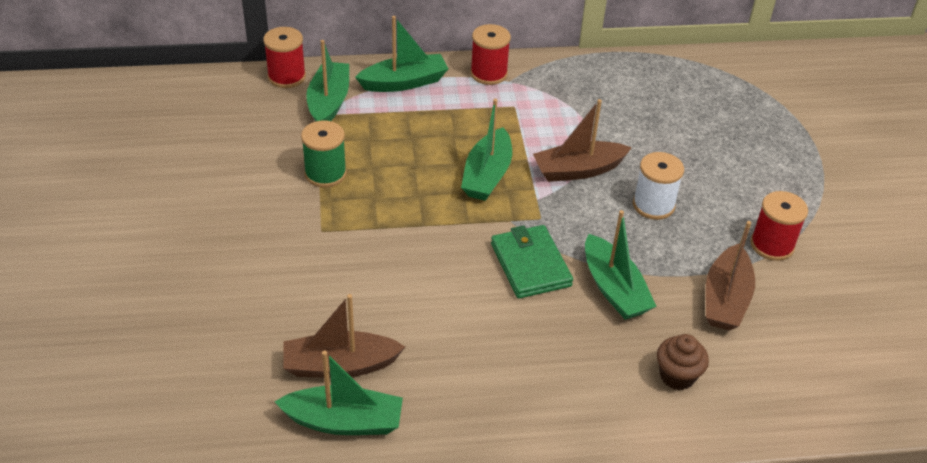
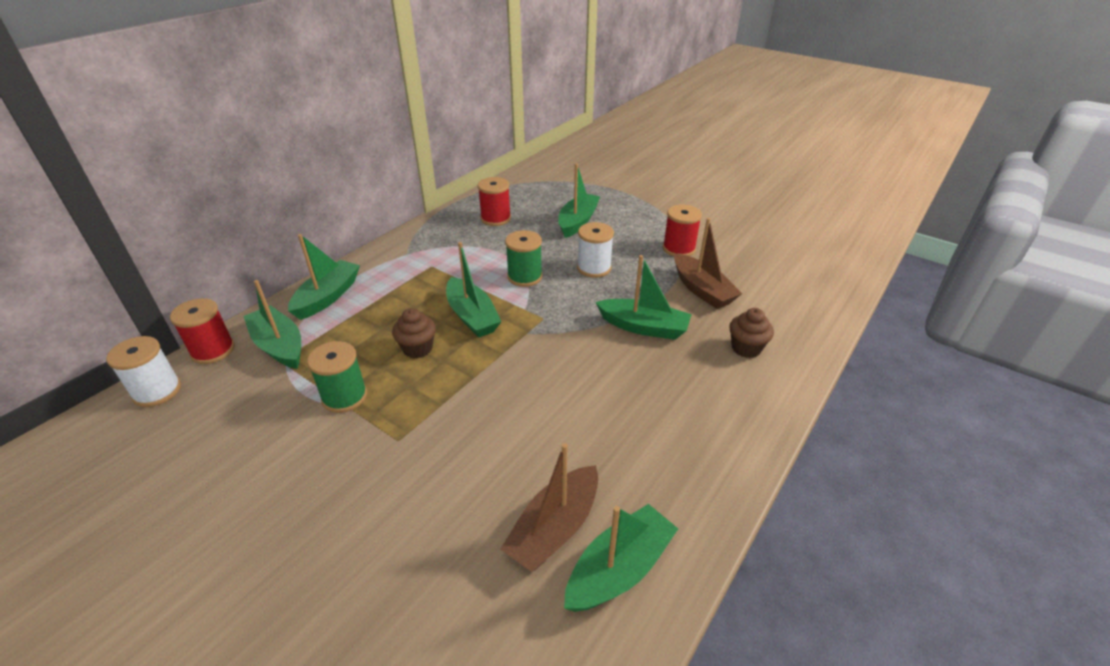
camera: 45 degrees left, 5 degrees down
(228, 86) = (157, 391): none -> white spool
(414, 173) = (417, 348): none -> brown cupcake
(488, 73) = (386, 257): red spool -> red spool (495, 218)
(530, 265) = (578, 350): green wallet -> none
(578, 170) = (524, 277): brown boat -> green spool
(710, 148) = (578, 222): none -> green boat

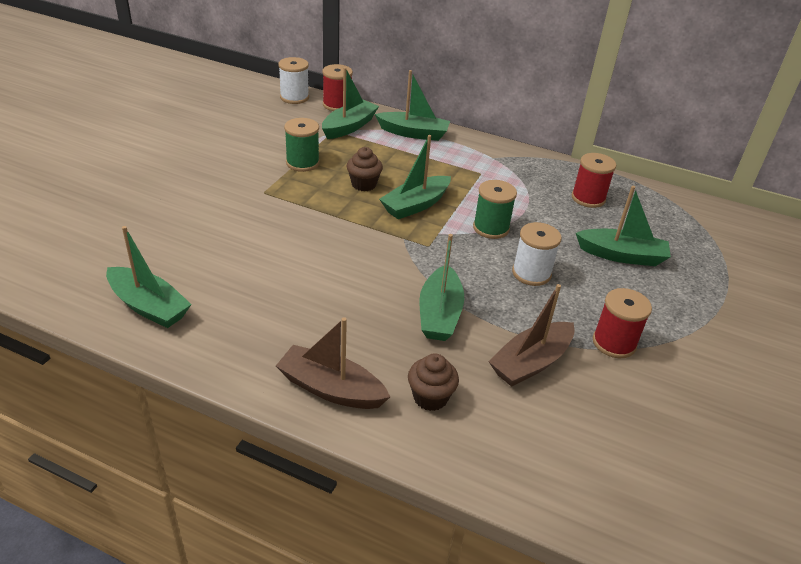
camera: 75 degrees right, 0 degrees up
(554, 528) = (185, 272): brown boat -> brown boat (331, 389)

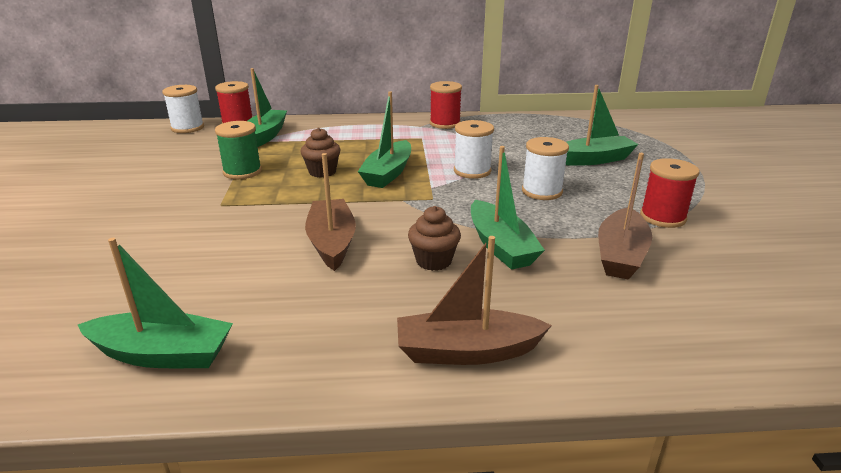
camera: 25 degrees left, 10 degrees down
(315, 259) = (332, 242): none -> brown boat
(413, 133) = (332, 126): green boat -> none
(430, 397) = (571, 317): brown cupcake -> brown cupcake (434, 261)
(491, 228) = (472, 171): green spool -> white spool
(588, 198) = (524, 132): red spool -> red spool (445, 123)

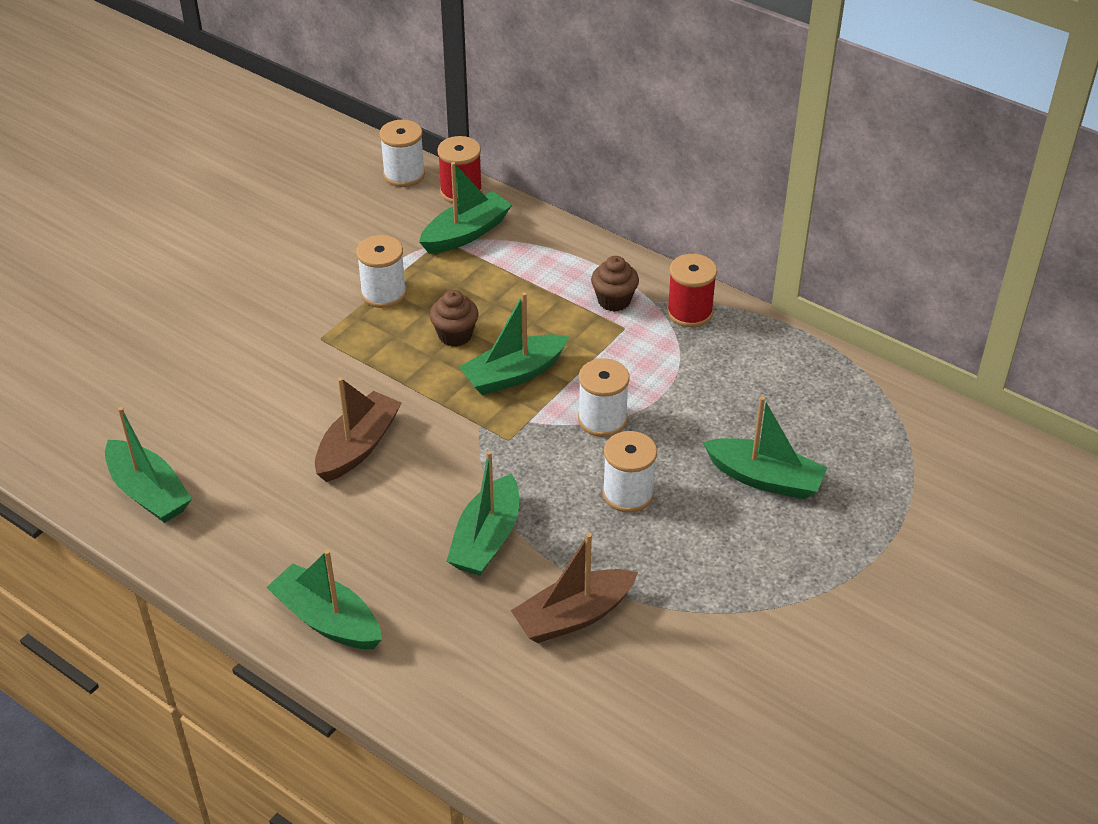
camera: 40 degrees right, 15 degrees up
(242, 172) = (383, 293): green spool -> white spool
(434, 261) = (411, 520): brown cupcake -> brown cupcake (614, 301)
(467, 351) = (327, 620): brown boat -> green boat
(662, 217) = (691, 602): red spool -> none

